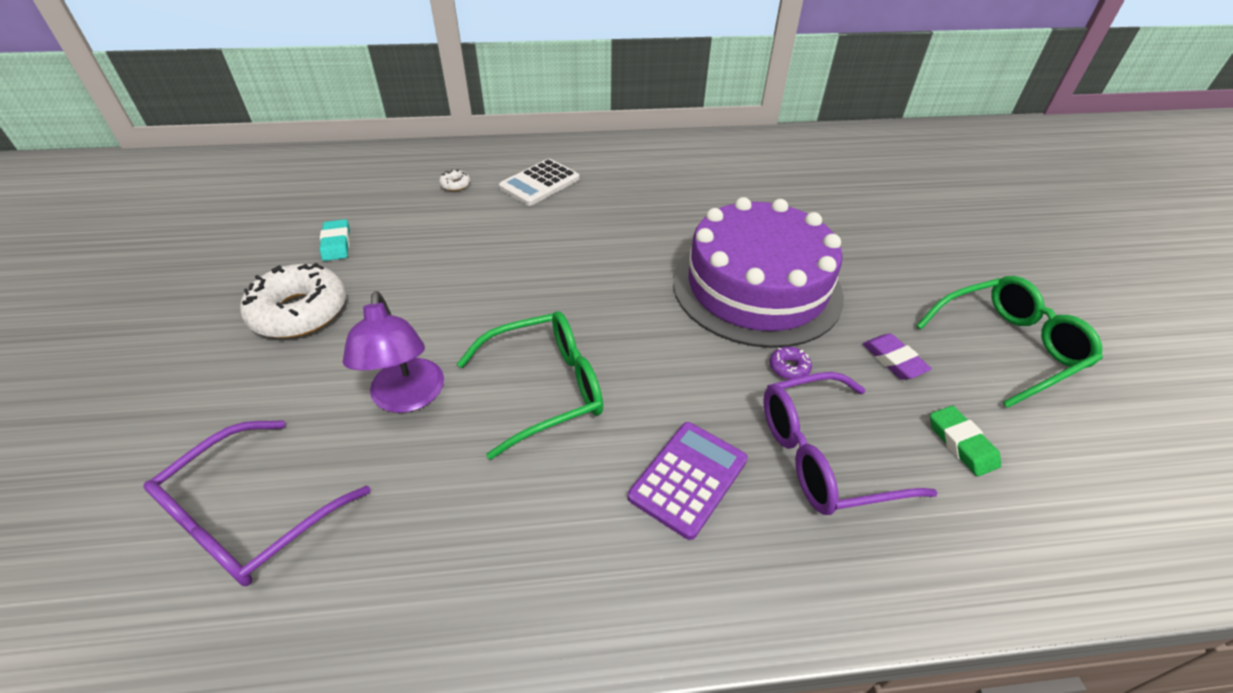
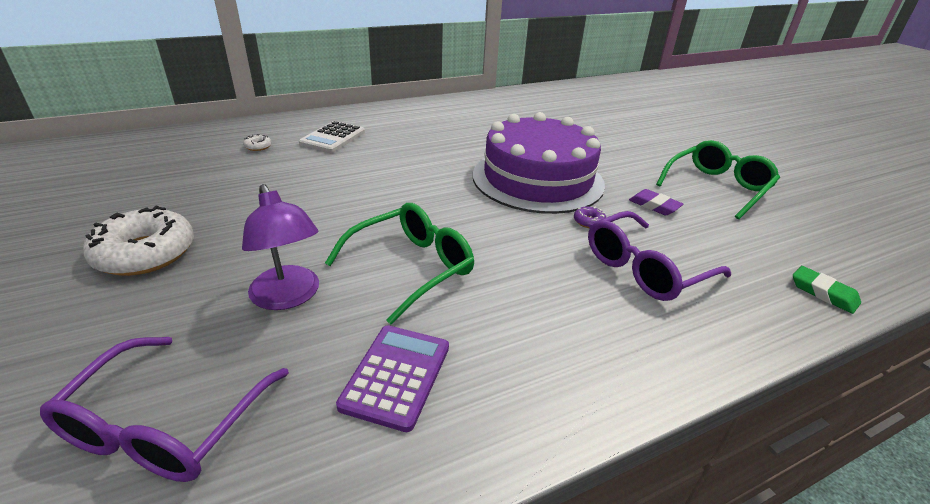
camera: 20 degrees left, 10 degrees down
(336, 244) = (161, 199): turquoise eraser -> none
(688, 478) = (559, 303): purple calculator -> purple calculator (396, 376)
(961, 444) = (725, 244): green eraser -> green eraser (823, 293)

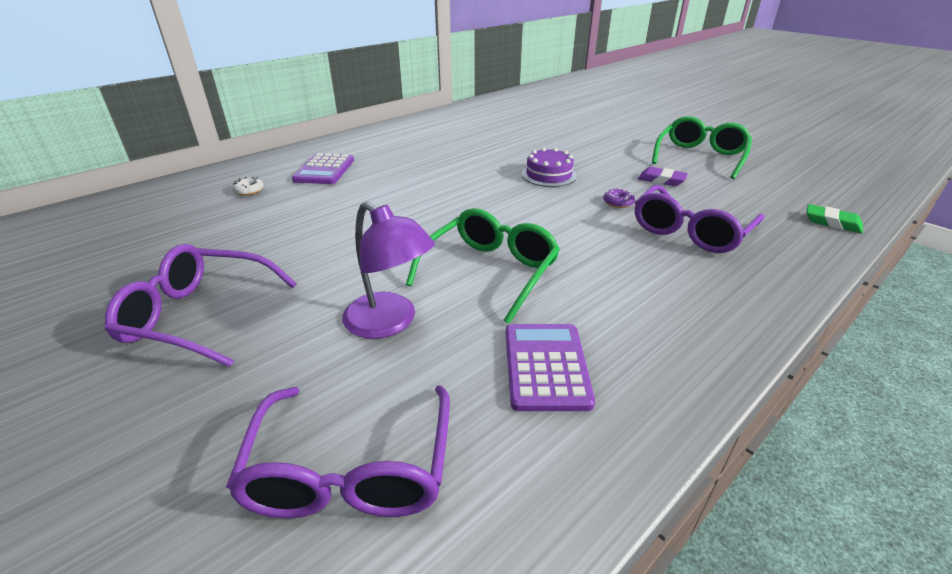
camera: 15 degrees left, 0 degrees up
(145, 253) = (199, 315): white donut -> purple glasses
(333, 138) = (324, 170): white calculator -> purple calculator
(537, 179) = (548, 175): purple cake -> purple cake, size x0.43

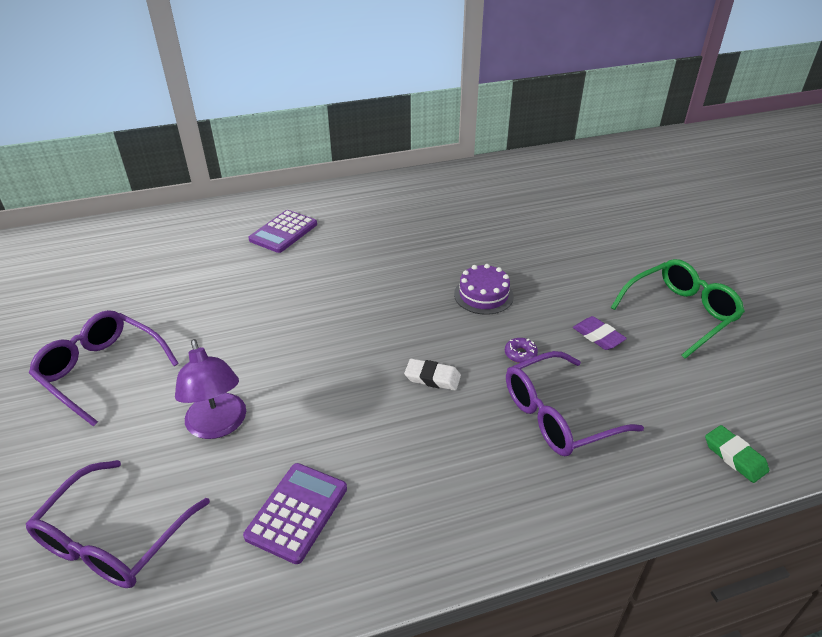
camera: 25 degrees right, 5 degrees up
(249, 190) = (209, 243): white donut -> none
(490, 271) = (332, 400): green glasses -> none
(565, 233) = (432, 378): none -> white eraser

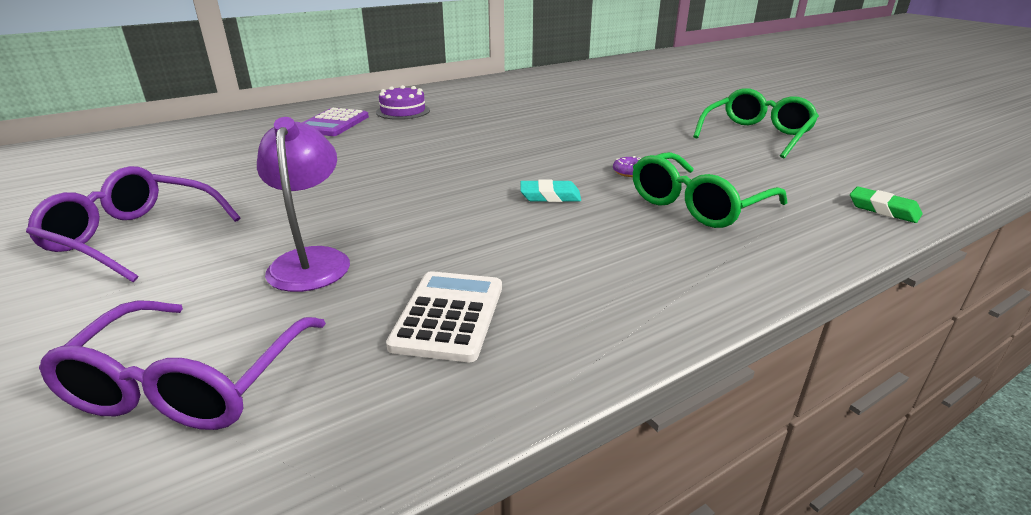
camera: 15 degrees left, 10 degrees down
(218, 426) = (311, 260): purple lamp -> purple lamp turned 150 degrees counterclockwise
(297, 512) = (448, 316): purple calculator -> white calculator
(432, 378) = (550, 196): white eraser -> turquoise eraser
(483, 295) = (567, 142): purple cake -> purple cake (403, 111)
(558, 415) = (697, 205): purple glasses -> green glasses
(598, 336) = (695, 154): purple eraser -> none

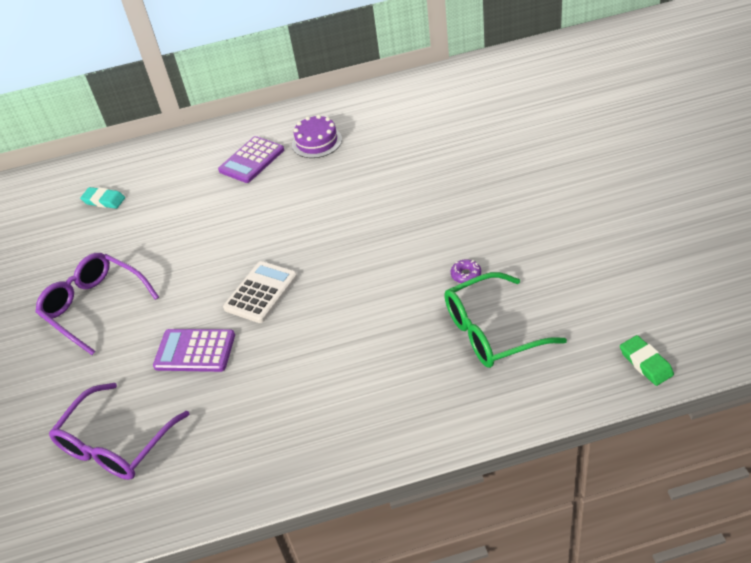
camera: 25 degrees right, 15 degrees up
(311, 260) = (195, 351): purple lamp -> purple calculator
(448, 316) = (260, 420): white calculator -> white calculator (261, 292)
(550, 196) = (382, 301): turquoise eraser -> turquoise eraser (104, 200)
(756, 135) = (629, 226): green glasses -> none

